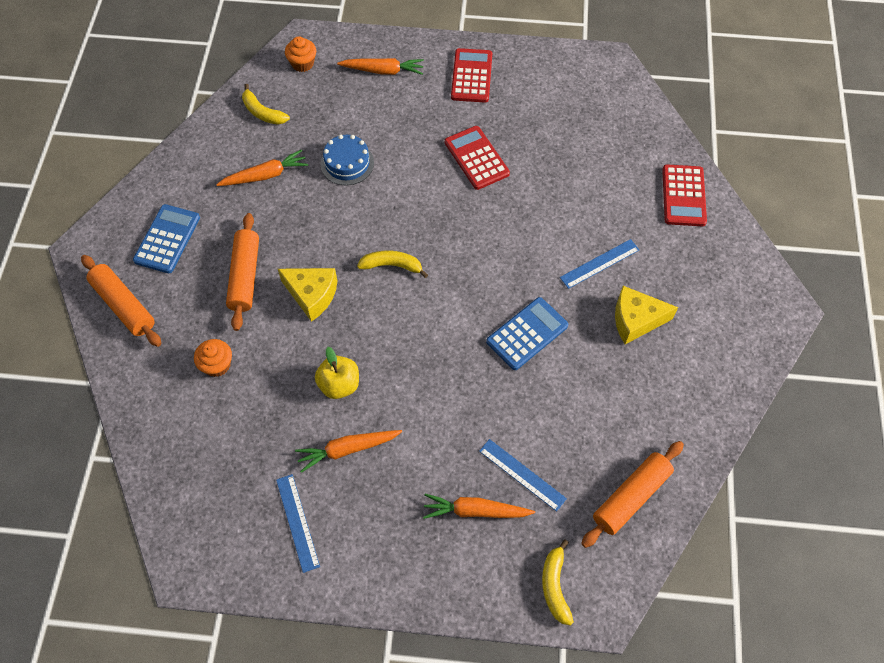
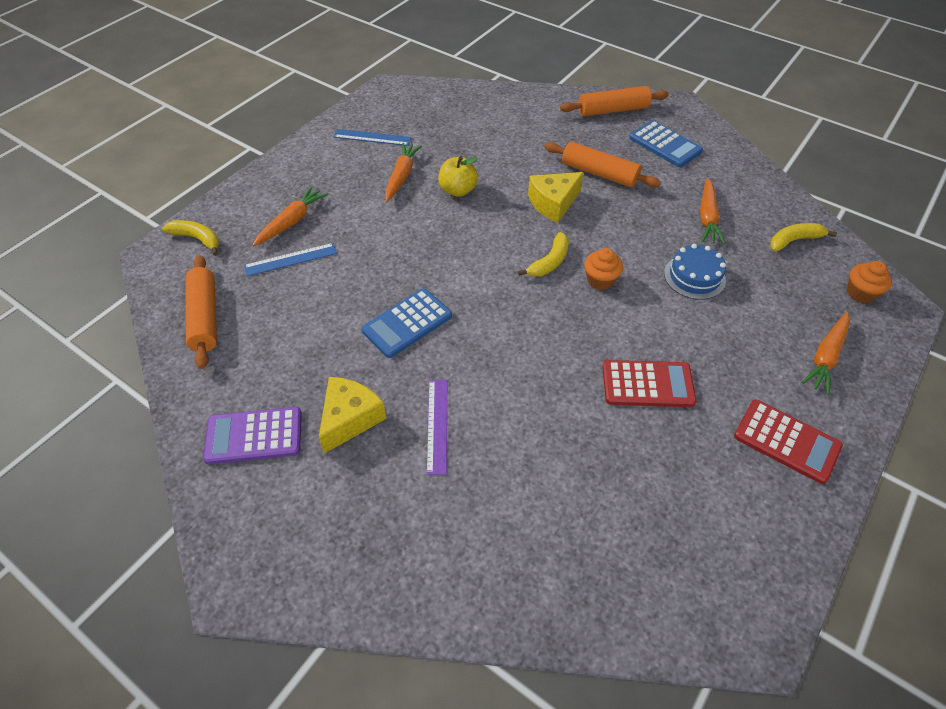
camera: 120 degrees right, 10 degrees down
(217, 365) = (526, 137): orange cupcake -> orange cupcake (600, 280)
(527, 334) = (407, 323): blue calculator -> blue calculator turned 60 degrees clockwise
(599, 264) = (437, 425): blue ruler -> purple ruler
(683, 196) = (467, 578): red calculator -> none
(695, 373) = (254, 436): none -> purple calculator

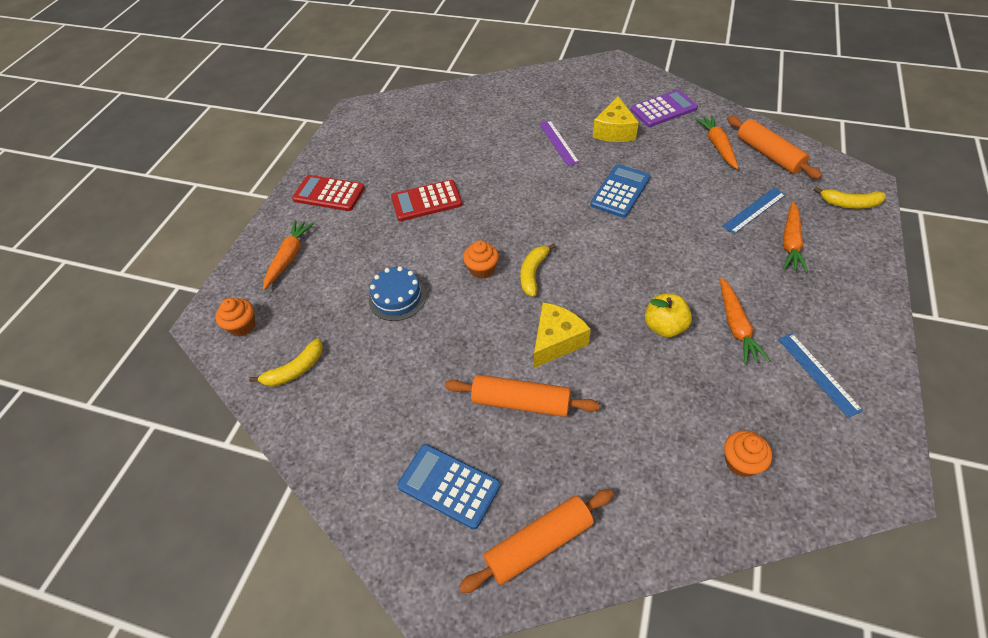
camera: 165 degrees right, 0 degrees up
(372, 137) = (818, 373): blue ruler -> blue ruler turned 75 degrees clockwise
(465, 113) = (741, 462): none -> orange cupcake
(707, 217) = (387, 373): orange carrot -> orange carrot (717, 146)

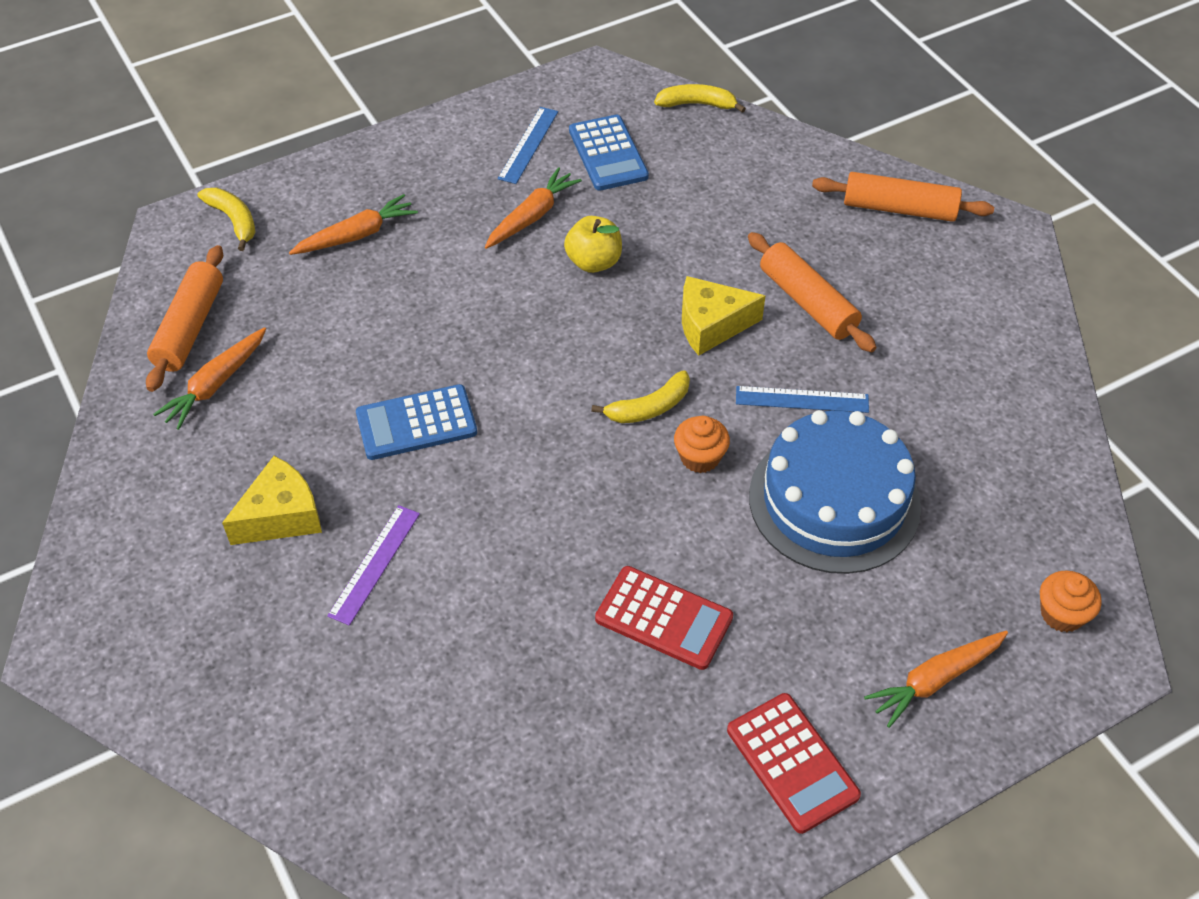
camera: 140 degrees left, 0 degrees up
(295, 370) = (1023, 502): yellow banana -> yellow banana (697, 104)
(397, 297) = (834, 501): blue cake -> blue cake, size x1.88
(449, 486) = (939, 289): blue calculator -> blue calculator (608, 154)
(663, 109) = (167, 494): purple calculator -> none
(741, 462) = (679, 146): orange cupcake -> none
(754, 210) = (327, 287): blue ruler -> blue ruler (802, 399)

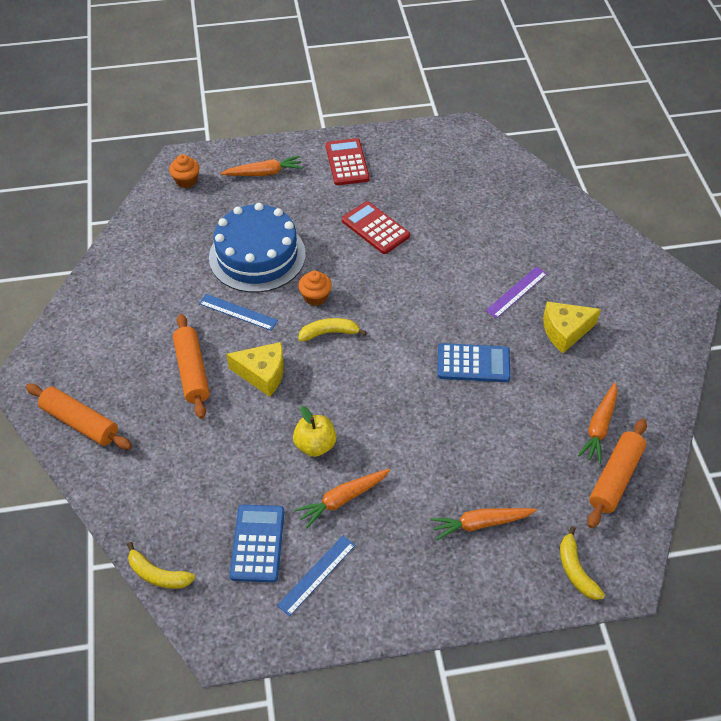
camera: 160 degrees left, 0 degrees up
(215, 385) = (599, 427): orange carrot -> orange carrot turned 150 degrees clockwise

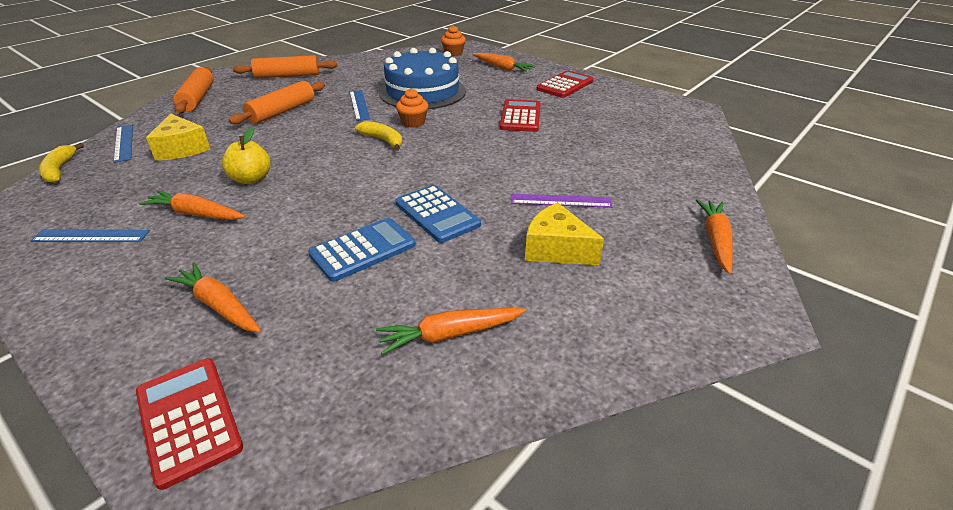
camera: 50 degrees right, 15 degrees down
(141, 512) = (123, 143): none -> blue ruler
(257, 543) = (116, 196): blue calculator -> blue calculator (363, 250)
(263, 374) = (308, 133): yellow cheese -> yellow cheese (182, 149)
(576, 570) = (188, 419): yellow banana -> red calculator
(615, 478) = (380, 387): orange rolling pin -> orange rolling pin (287, 76)
(619, 257) = (715, 240): none -> orange carrot

